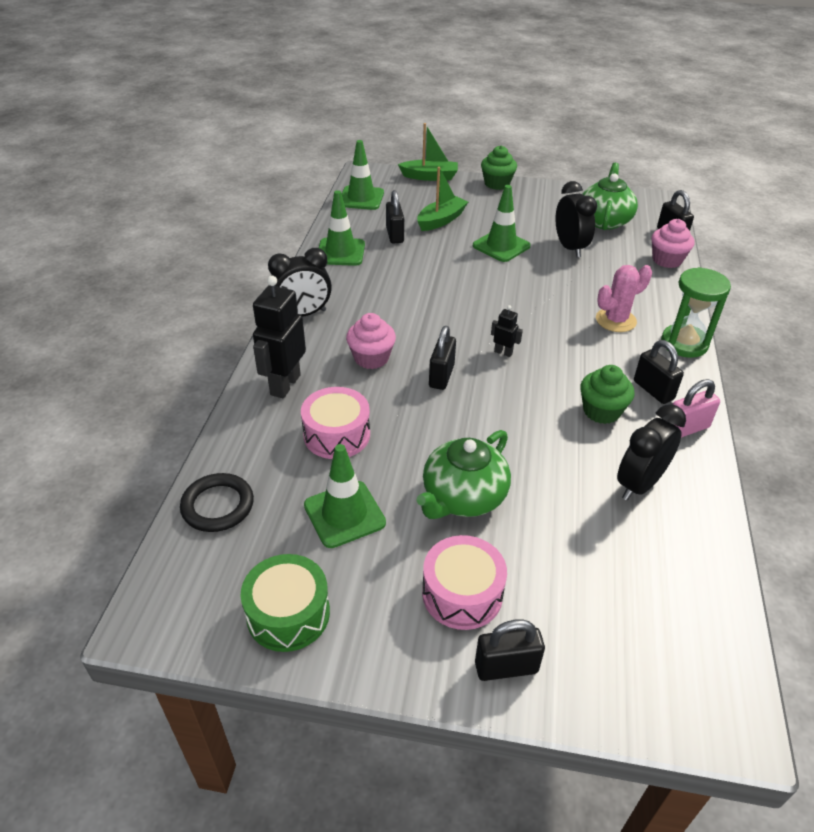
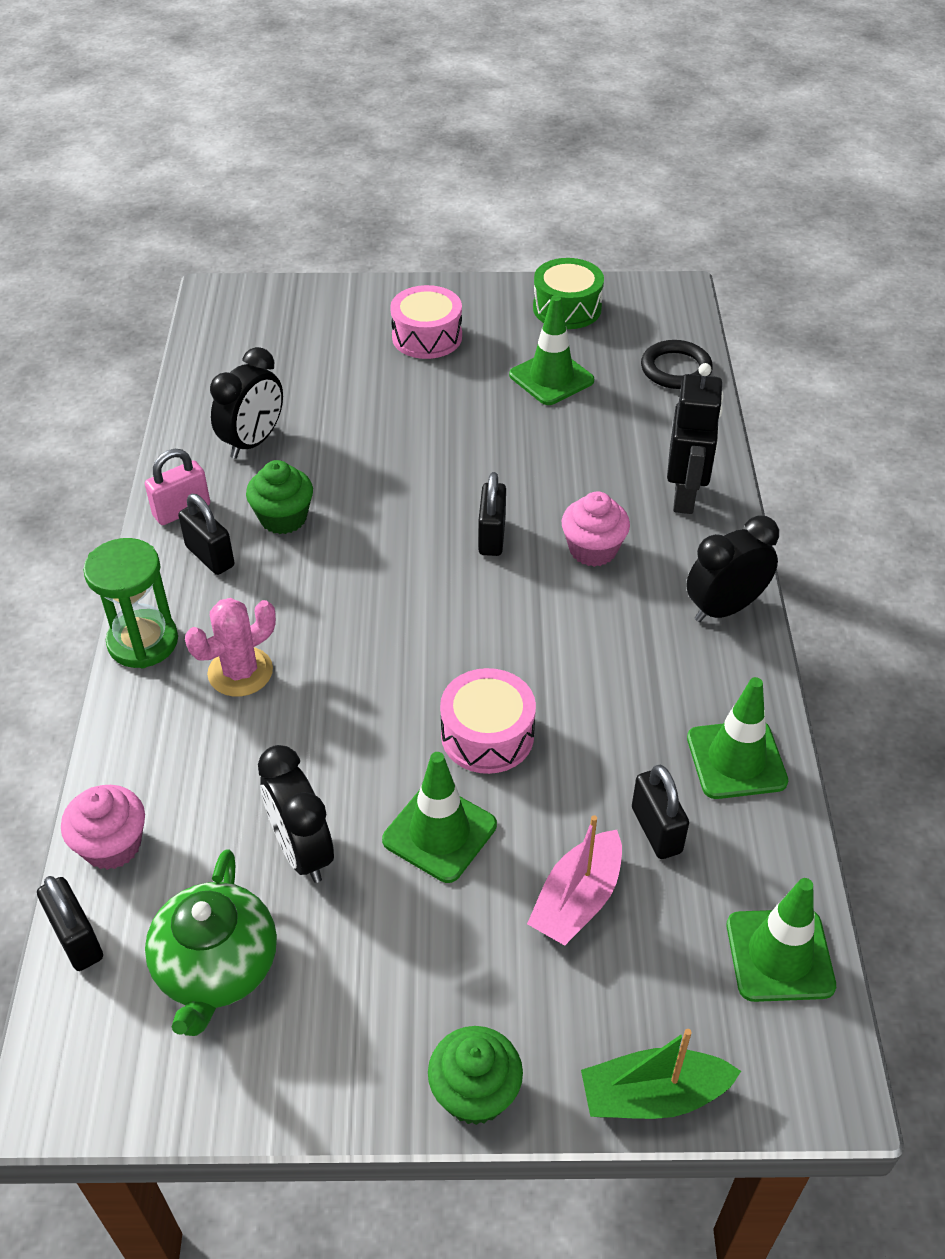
camera: 170 degrees right, 5 degrees up
(337, 435) = (593, 447): pink drum -> pink drum (487, 735)
(441, 220) = (577, 900): green boat -> pink boat
(463, 497) = (439, 406): green teapot -> none
(503, 352) = (413, 585): black robot -> none
(506, 667) = (385, 301): black padlock -> none

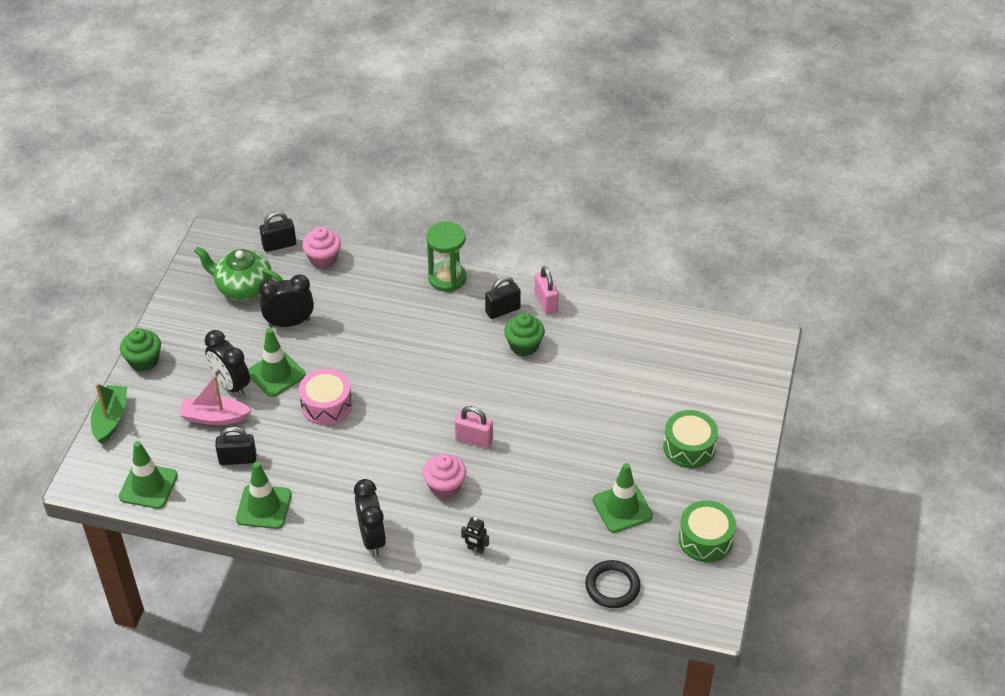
camera: 105 degrees right, 0 degrees up
(240, 672) = (410, 313): pink cactus -> none
(253, 442) = (599, 340): black clock -> black clock (231, 385)
(427, 337) = (689, 447): pink drum -> green drum
(492, 537) = (474, 439): black padlock -> pink padlock
(577, 900) = (215, 417): pink boat -> pink boat turned 45 degrees counterclockwise
(685, 496) = (475, 549): black robot -> black robot, size x0.47

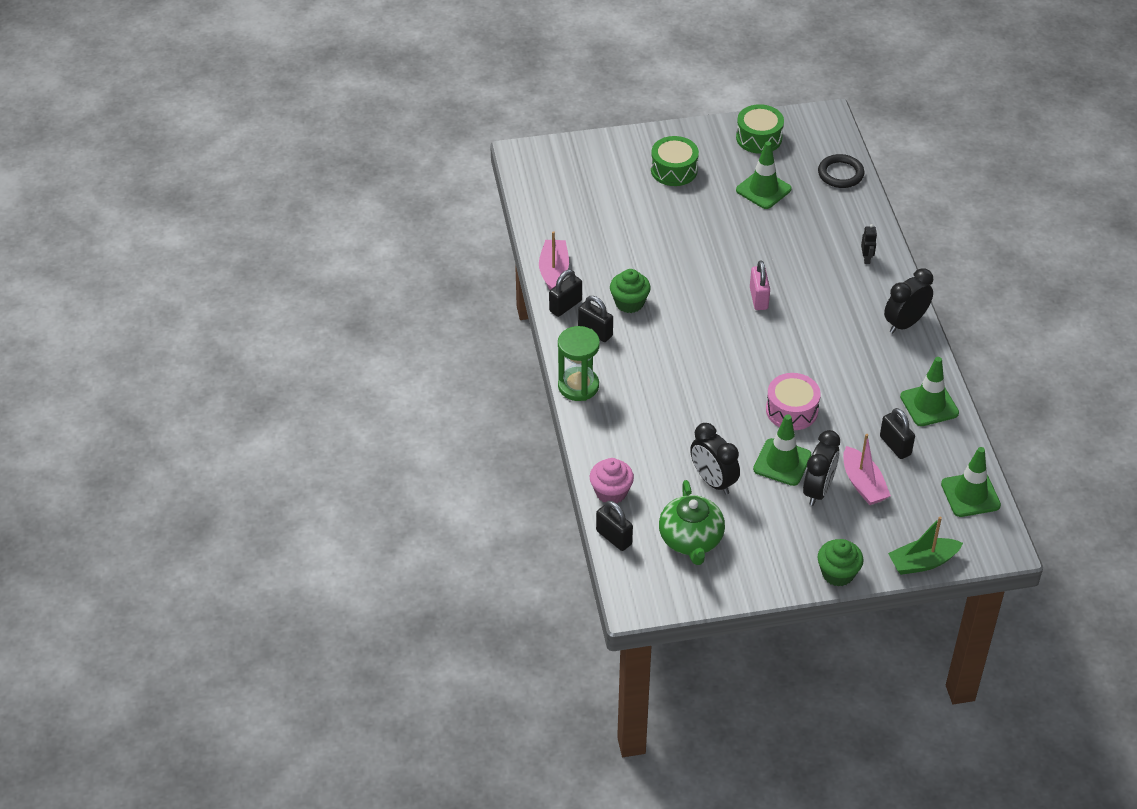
camera: 115 degrees left, 0 degrees up
(445, 486) = (820, 298): pink cupcake -> none
(546, 302) = (565, 306): pink padlock -> black padlock
(594, 309) = (554, 271): none -> pink boat

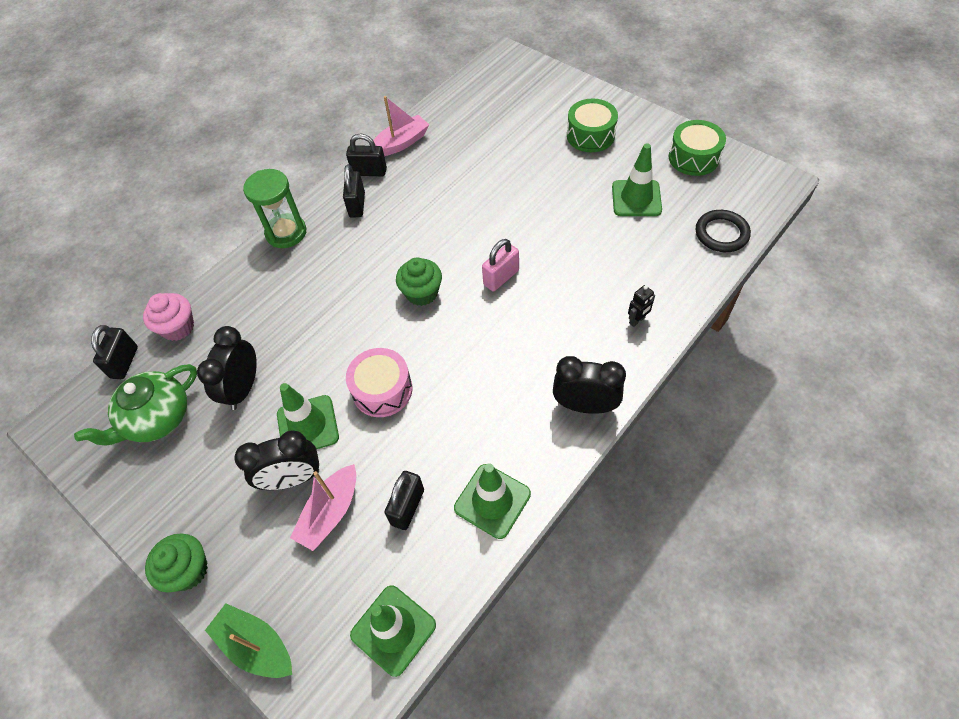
camera: 55 degrees right, 10 degrees up
(629, 303) = (410, 204): green cupcake -> green cupcake (422, 293)

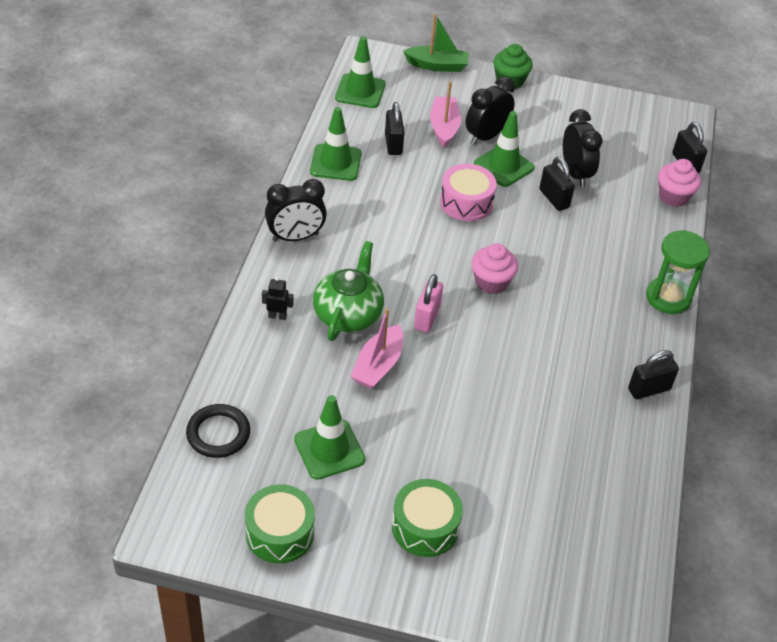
camera: 145 degrees right, 10 degrees down
(157, 418) = (618, 140): green teapot -> green teapot (348, 314)
(357, 205) = (626, 347): black padlock -> black padlock (554, 198)
(401, 143) = (646, 438): pink boat -> pink boat (378, 365)
(422, 293) = (491, 282): green cupcake -> pink cupcake
(637, 320) = (277, 316): black robot -> black robot turned 75 degrees clockwise

